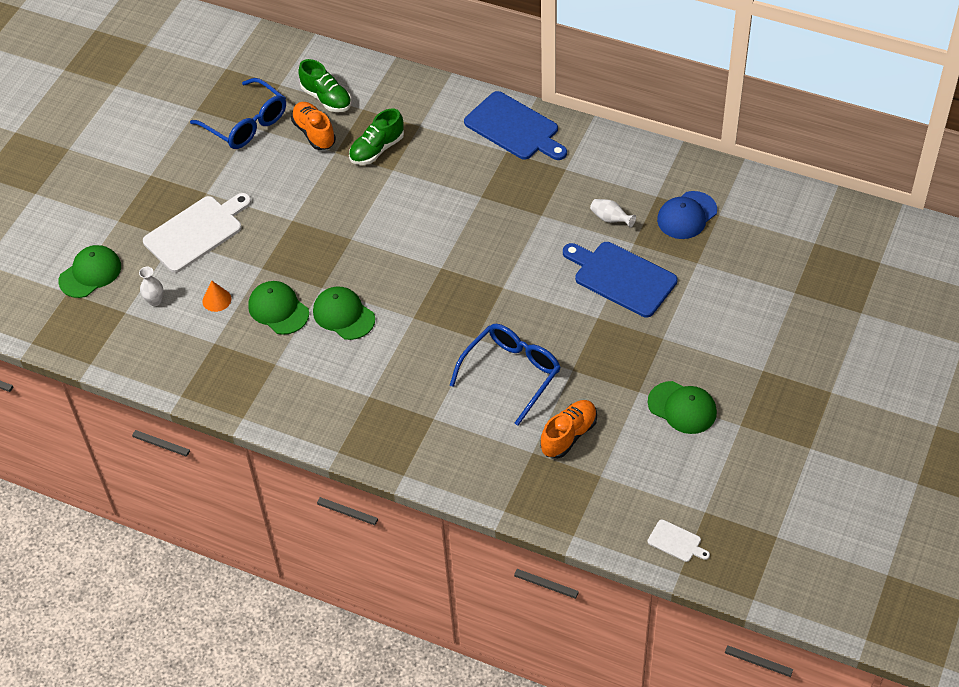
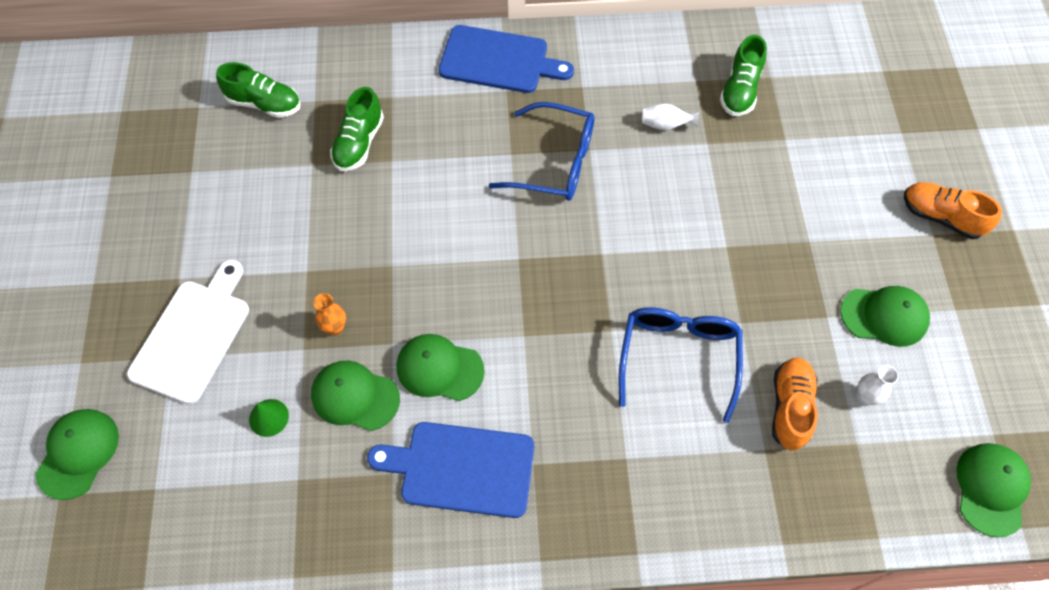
camera: 30 degrees left, 10 degrees up
(155, 301) = (187, 455): white vase -> white vase (865, 397)
(216, 300) = (269, 417): orange cone -> green cone
(246, 124) = (183, 170): blue glasses -> blue glasses (555, 162)
(290, 263) = (335, 328): none -> orange vase
(314, 133) = (273, 151): orange shoe -> orange shoe (941, 217)
(621, 278) = (721, 188): blue cutting board -> blue cutting board (461, 468)
(676, 542) = (991, 489): white cutting board -> green cap
(687, 215) = (740, 90): blue cap -> green shoe

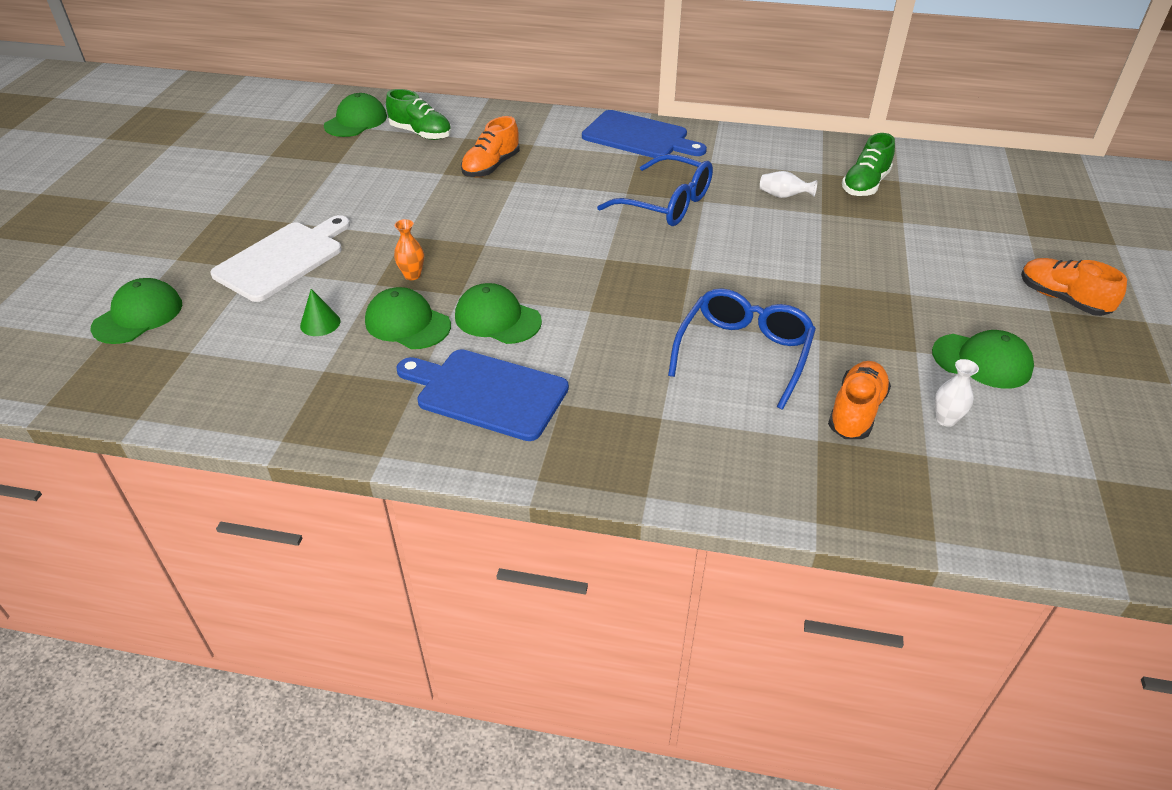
camera: 15 degrees right, 20 degrees down
(359, 143) = (491, 167): green shoe -> orange shoe
(991, 489) = (1086, 525): green cap -> green cap (356, 121)

